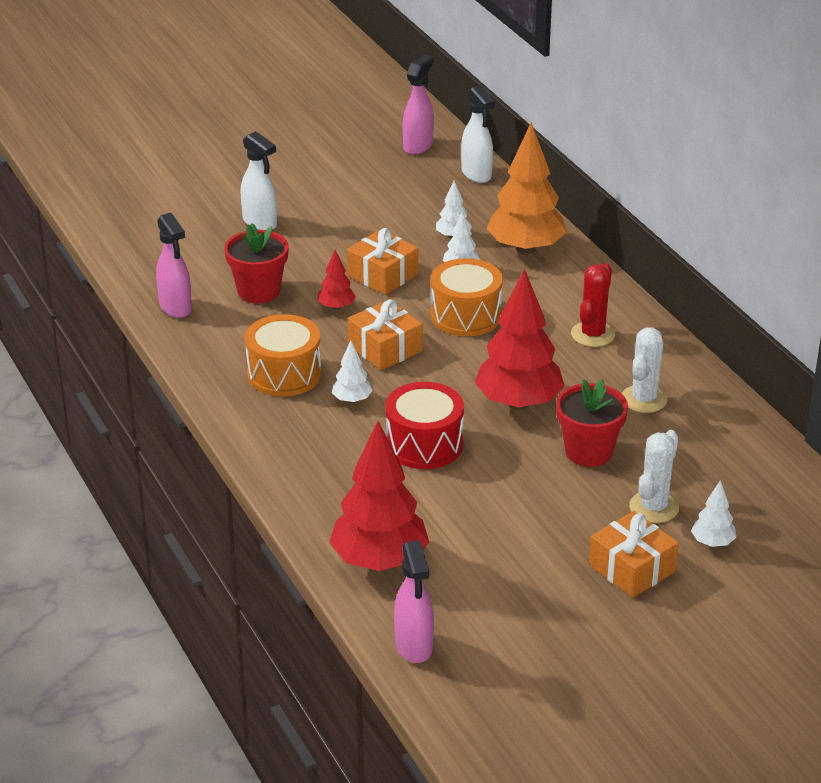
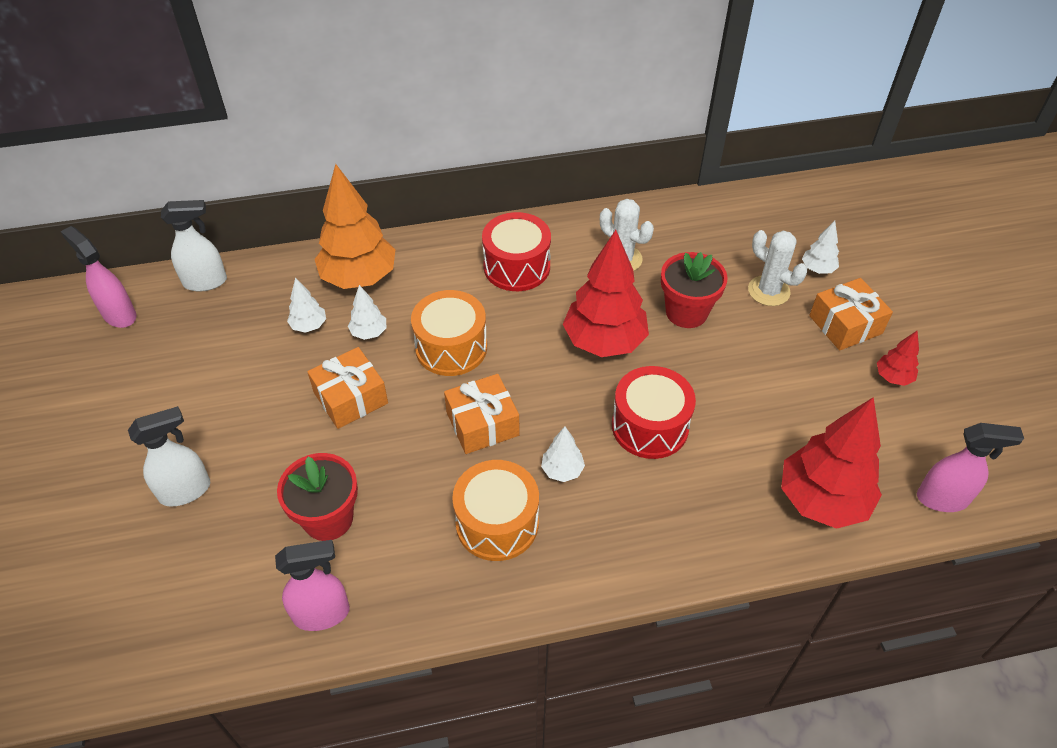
camera: 75 degrees left, 15 degrees up
(336, 307) = (391, 450): red tree -> red tree (893, 377)
(592, 334) = (517, 267): red cactus -> red drum

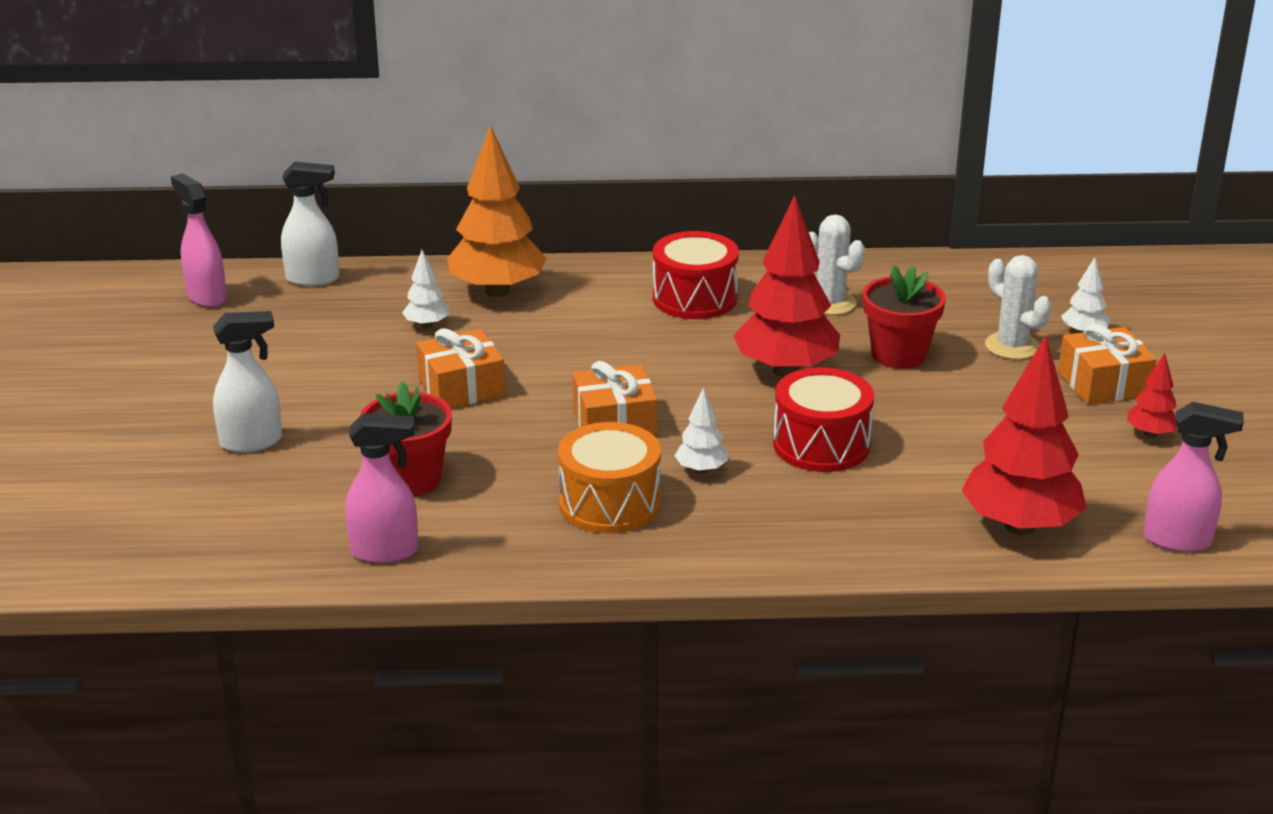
camera: 10 degrees right, 20 degrees down
(369, 333) = (497, 337): white tree -> none
(451, 347) = (594, 358): orange drum -> none

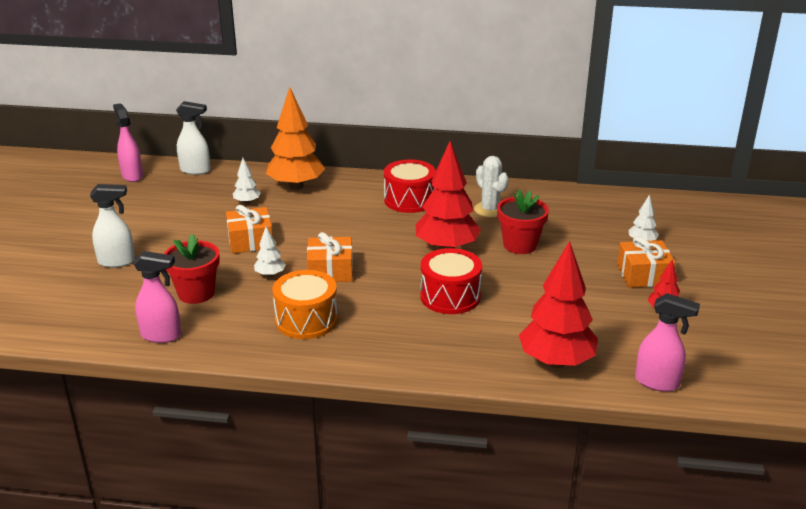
camera: 10 degrees right, 0 degrees up
(701, 470) = (370, 305): white tree -> white tree (270, 275)
(1012, 346) = (593, 246): white cactus -> none

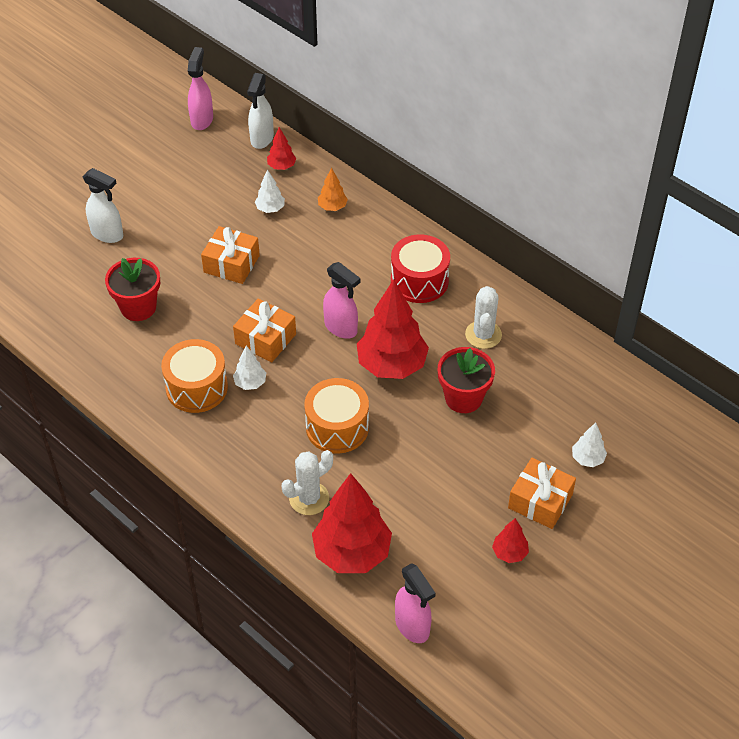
camera: 35 degrees right, 20 degrees up
(161, 335) = (77, 343): pink spray bottle -> pink spray bottle (341, 328)
(195, 170) = (262, 139): white spray bottle -> white spray bottle turned 60 degrees clockwise
(229, 179) = (281, 166): none -> red tree
(270, 275) = (213, 317): white tree -> white tree (250, 383)
(296, 186) = (332, 207): orange tree -> orange tree, size x0.46
(450, 296) = (337, 427): red drum -> orange drum
(482, 345) = (309, 498): none -> white cactus

